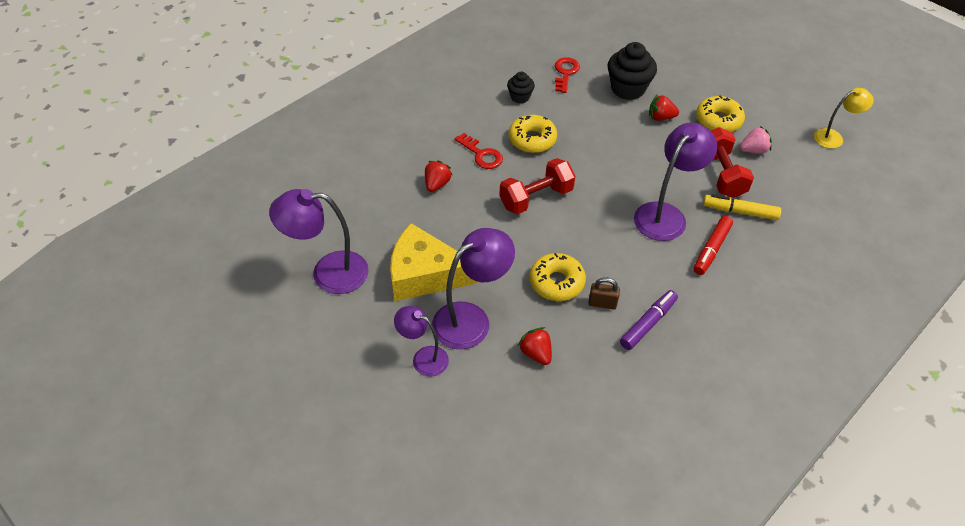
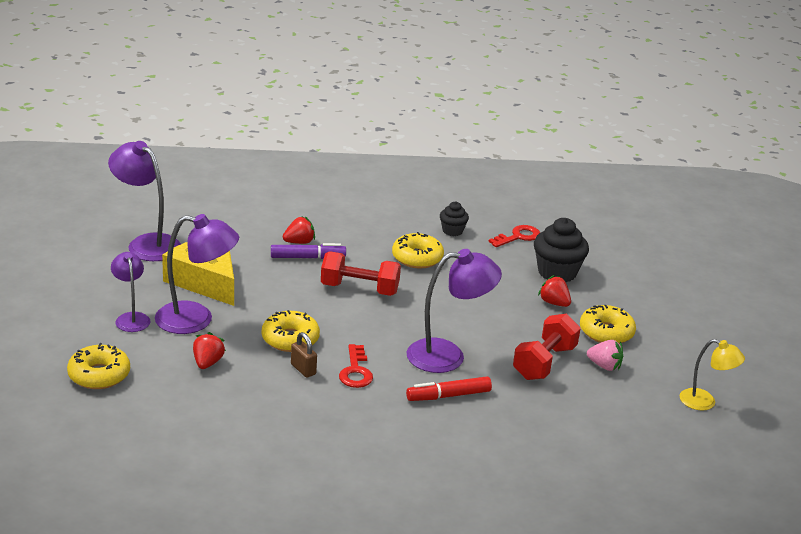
camera: 40 degrees right, 20 degrees down
(480, 435) = (99, 375): none -> yellow donut
(482, 155) = (362, 245): red key -> red key (356, 371)
(648, 323) = (317, 400): purple marker -> purple marker (307, 257)
(740, 211) = (517, 391): yellow marker -> none

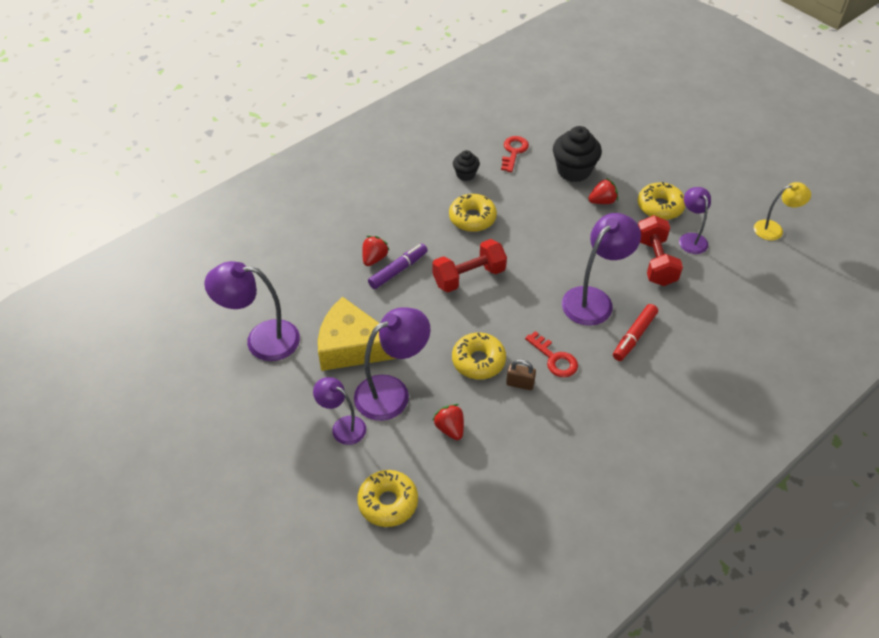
camera: 35 degrees left, 20 degrees up
(554, 303) = (602, 201): red strawberry -> red strawberry turned 150 degrees clockwise
(604, 366) = (691, 239): pink strawberry -> purple lamp

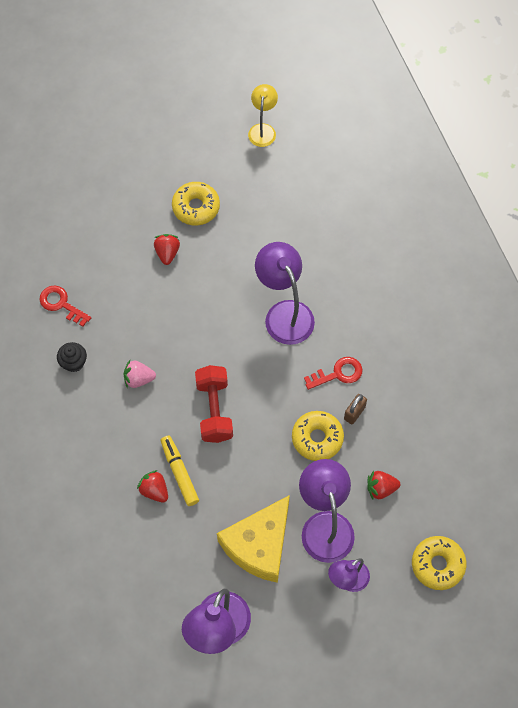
camera: 70 degrees left, 15 degrees up
(398, 270) = (179, 472): purple marker -> yellow marker
(472, 218) = (138, 379): yellow donut -> pink strawberry
(574, 170) = (114, 260): black cupcake -> none
(634, 336) = (338, 299): red marker -> none
(655, 262) = (261, 243): red dumbbell -> none
(691, 239) = (246, 201): purple lamp -> none

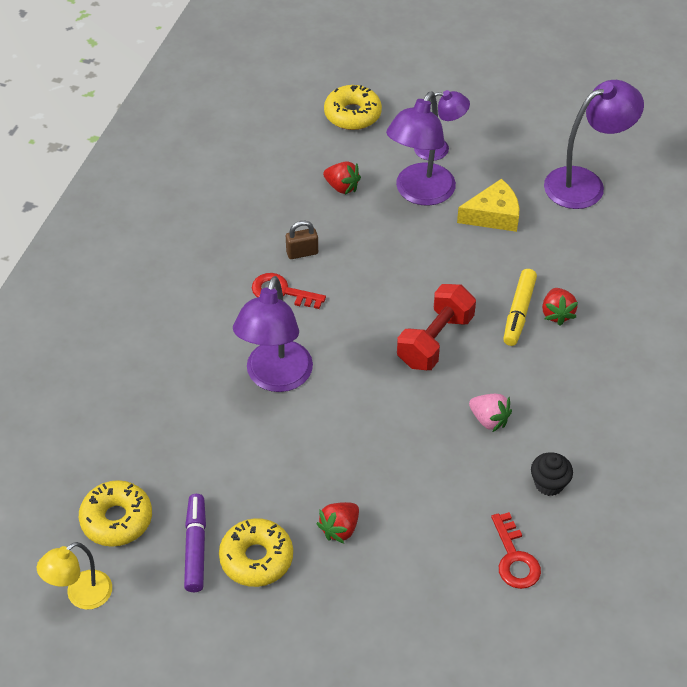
camera: 140 degrees left, 15 degrees down
(232, 191) = (195, 547): none -> purple marker
(259, 545) = (493, 215): yellow cheese -> yellow cheese, size x0.64
(317, 438) = (358, 256): yellow donut -> yellow donut (117, 519)

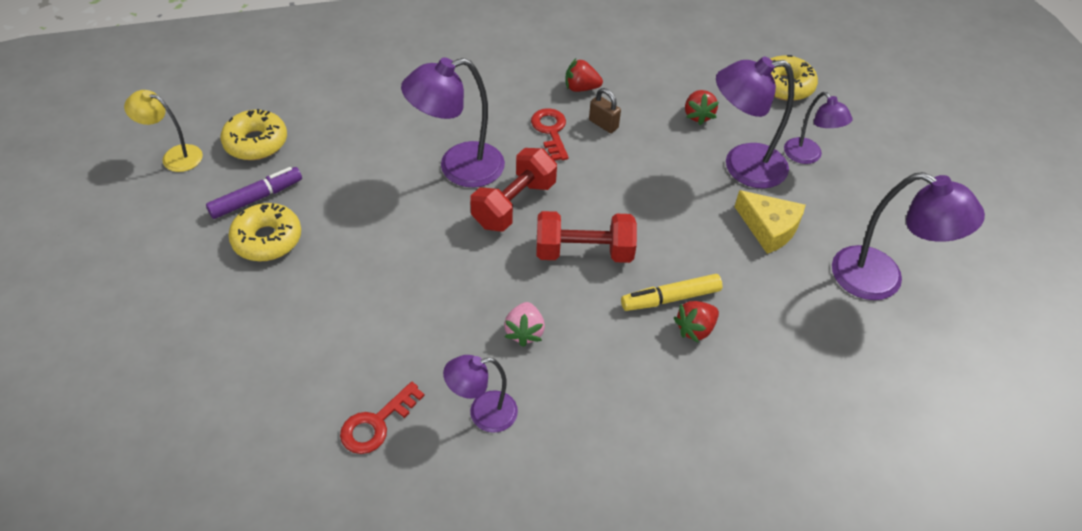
camera: 55 degrees right, 0 degrees up
(340, 529) = (330, 279): red strawberry -> red strawberry (581, 88)
(349, 360) = (514, 204): none -> red dumbbell
(549, 483) = (483, 413): black cupcake -> purple lamp

